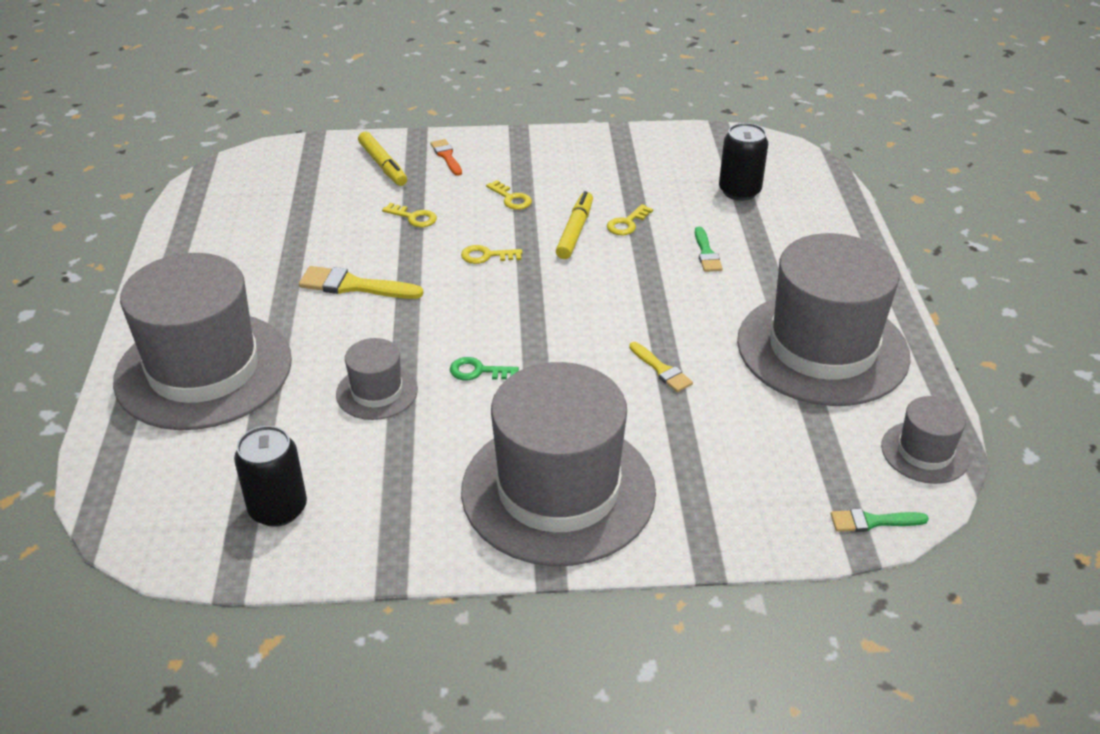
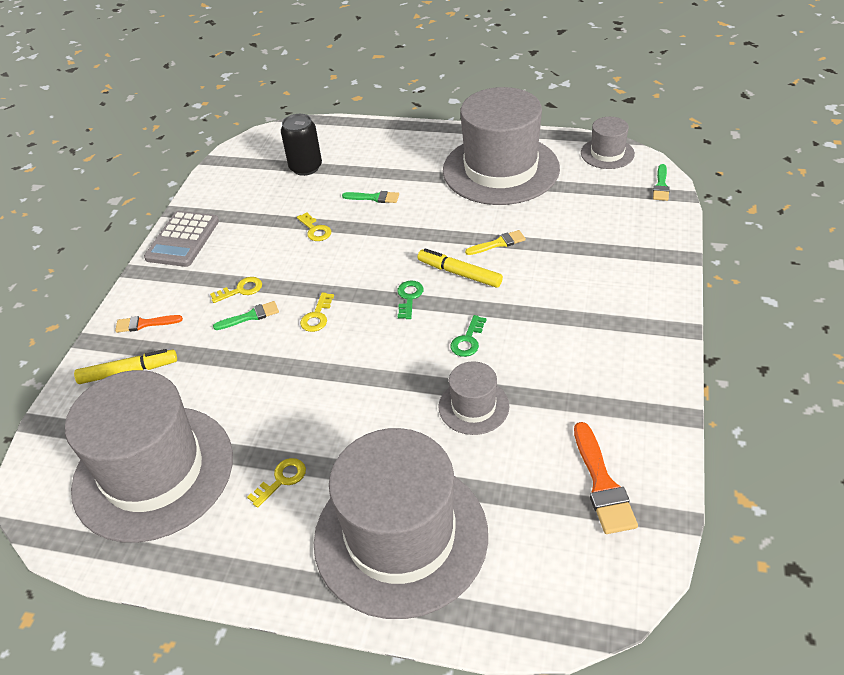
camera: 70 degrees left, 5 degrees up
(278, 509) = (602, 484): black can -> orange brush
(354, 286) = (318, 410): yellow brush -> none
(414, 217) = (232, 357): yellow key -> yellow key (282, 479)
(474, 214) = (250, 316): none -> green brush
(536, 314) = (409, 297): none -> green key
(558, 490) = (611, 314): grey hat -> grey hat (153, 472)
(575, 144) = (182, 240): none -> grey calculator
(575, 232) = (311, 260): yellow marker -> yellow marker (460, 273)

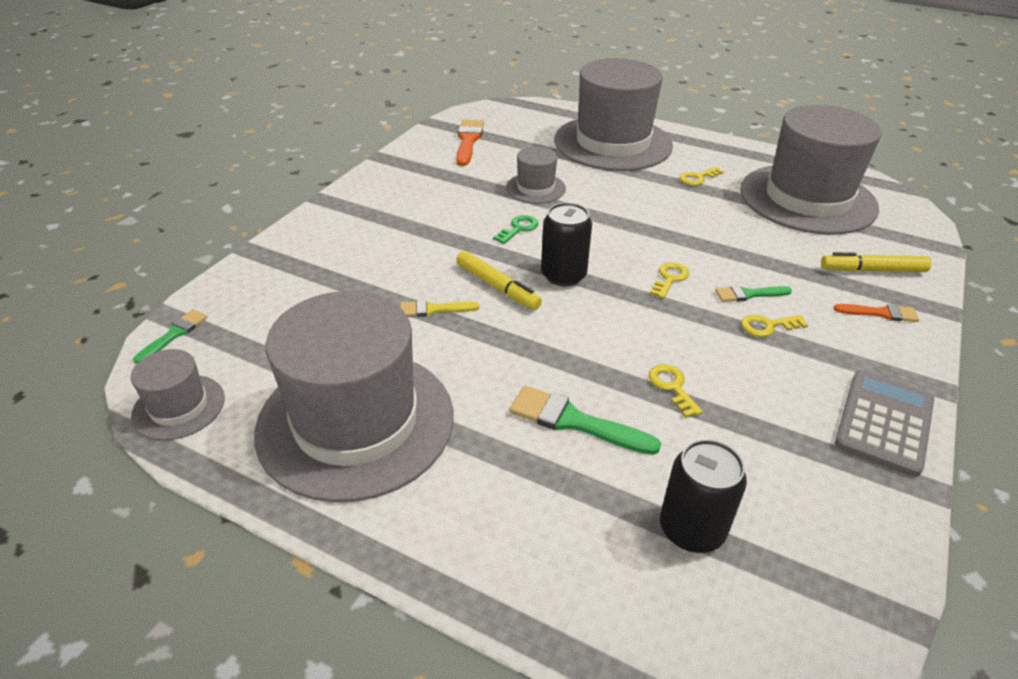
camera: 170 degrees left, 5 degrees down
(374, 198) = (574, 421): green brush -> green brush, size x1.62
(409, 297) = (563, 275): green key -> black can

